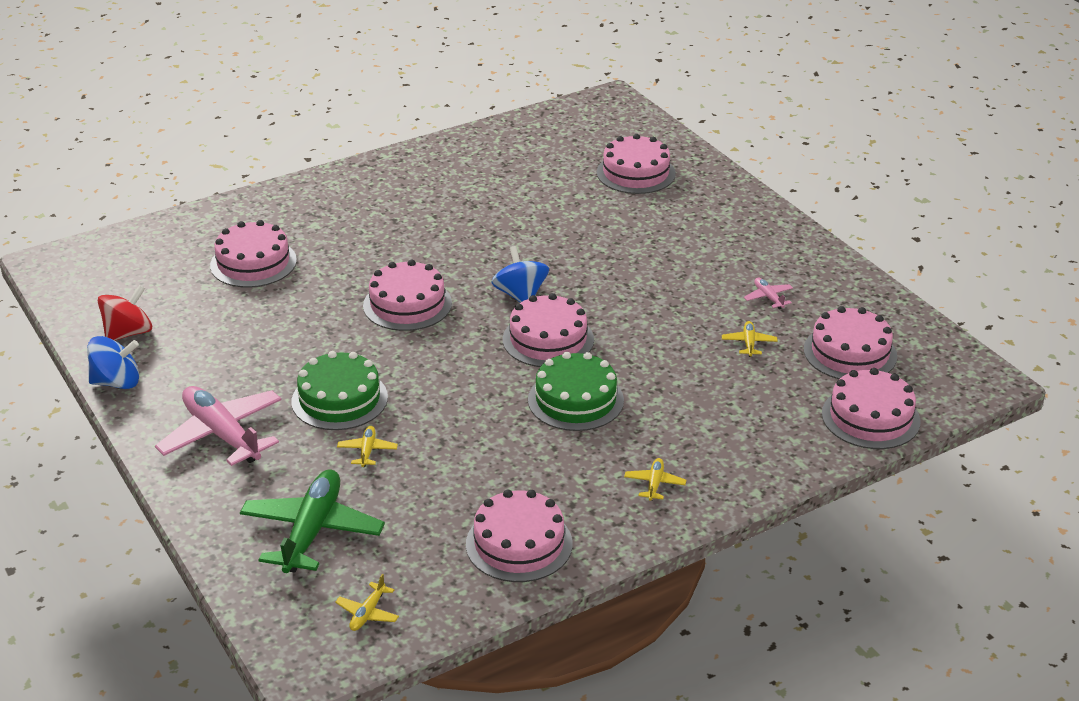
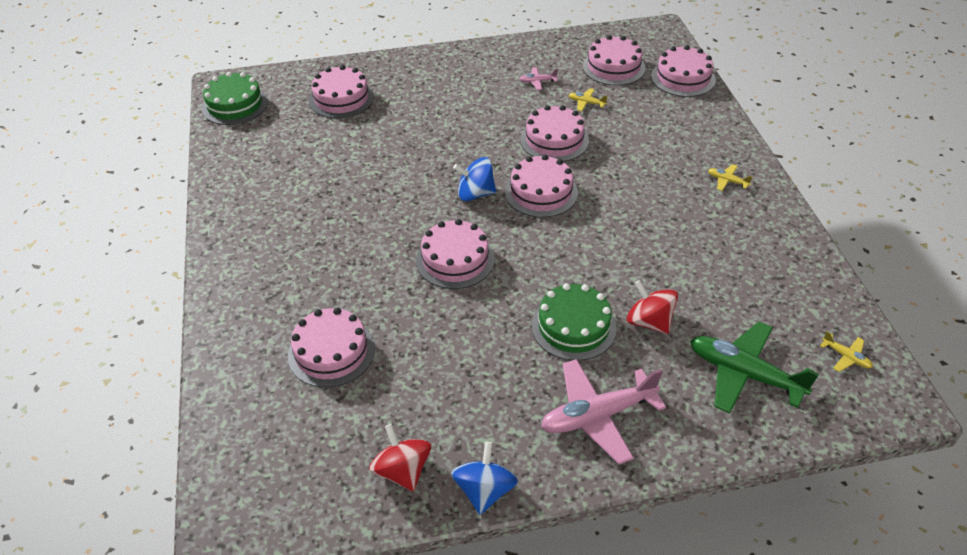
camera: 70 degrees left, 10 degrees up
(367, 451) = (649, 322): yellow plane -> red spinning top
(519, 544) = (779, 259): pink cake -> pink cake (554, 140)
(575, 400) = (622, 195): green cake -> green cake (235, 105)

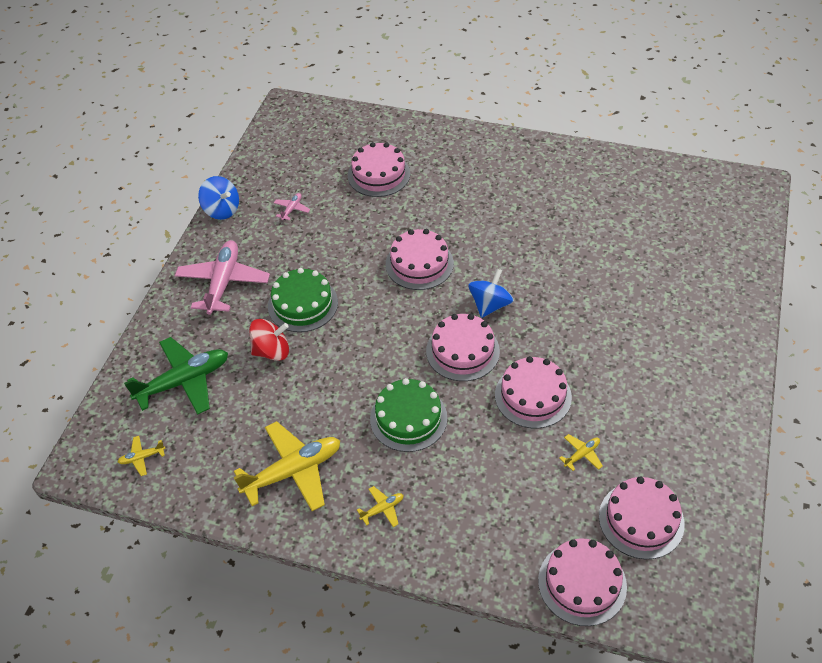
camera: 120 degrees right, 5 degrees up
(235, 105) = (717, 186): green cake -> green cake (408, 418)
(341, 98) = (692, 259): pink cake -> none
(402, 471) = (265, 181): red spinning top -> none
(537, 82) = (646, 429): pink plane -> pink plane (292, 209)
(750, 244) = (293, 471): none -> yellow plane

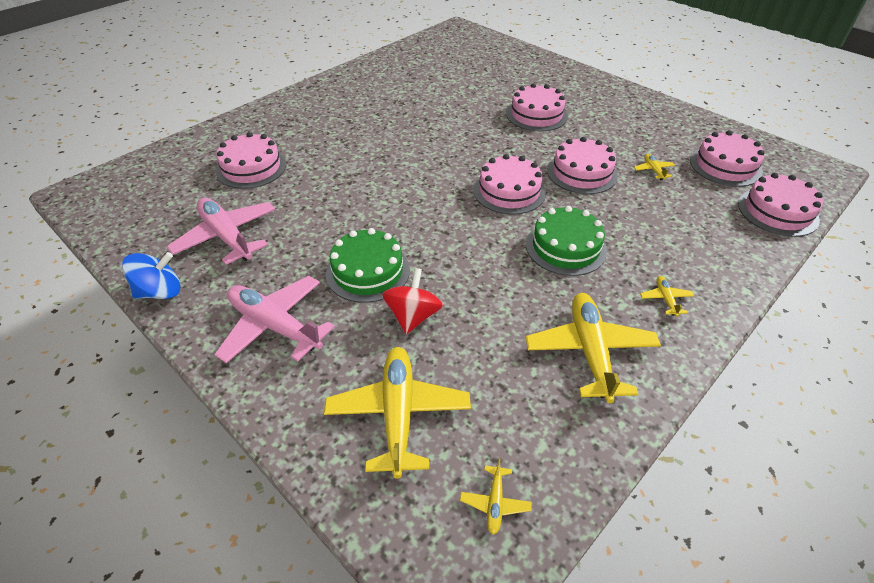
camera: 65 degrees left, 5 degrees down
(184, 381) = (398, 414): green plane -> yellow plane
(292, 209) = (227, 237): pink plane -> pink plane, size x2.28
(419, 264) = (388, 181): pink cake -> pink cake (536, 115)
(490, 305) = (469, 161): blue spinning top -> none

